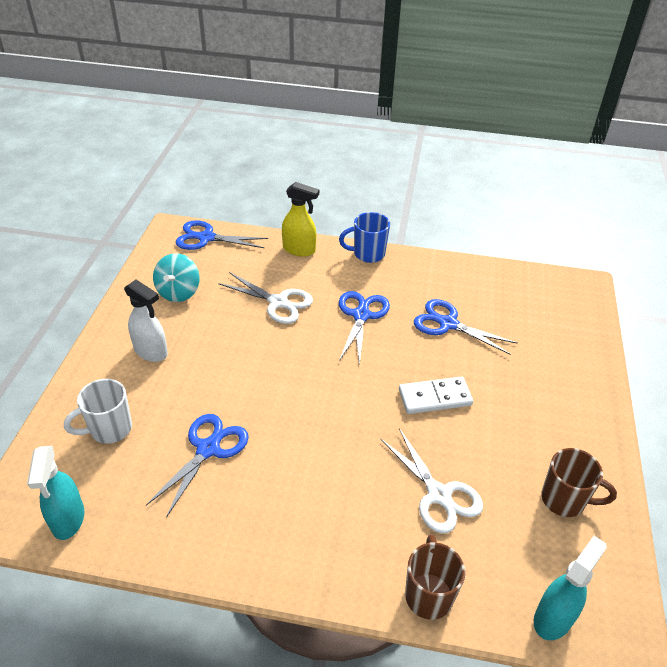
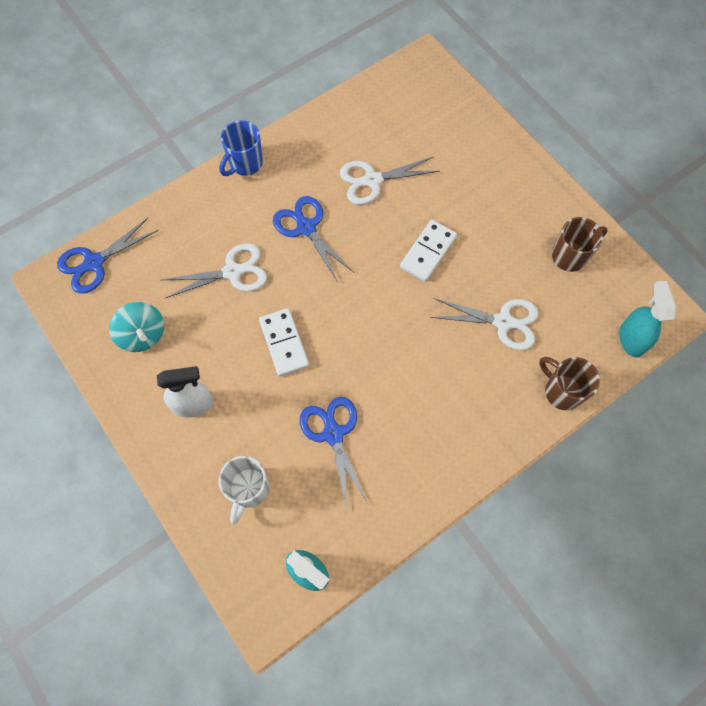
camera: 45 degrees left, 25 degrees up
(254, 366) = (284, 343): none -> white domino
(299, 250) = (187, 206): yellow spray bottle -> none
(448, 324) = (372, 180): blue scissors -> white scissors

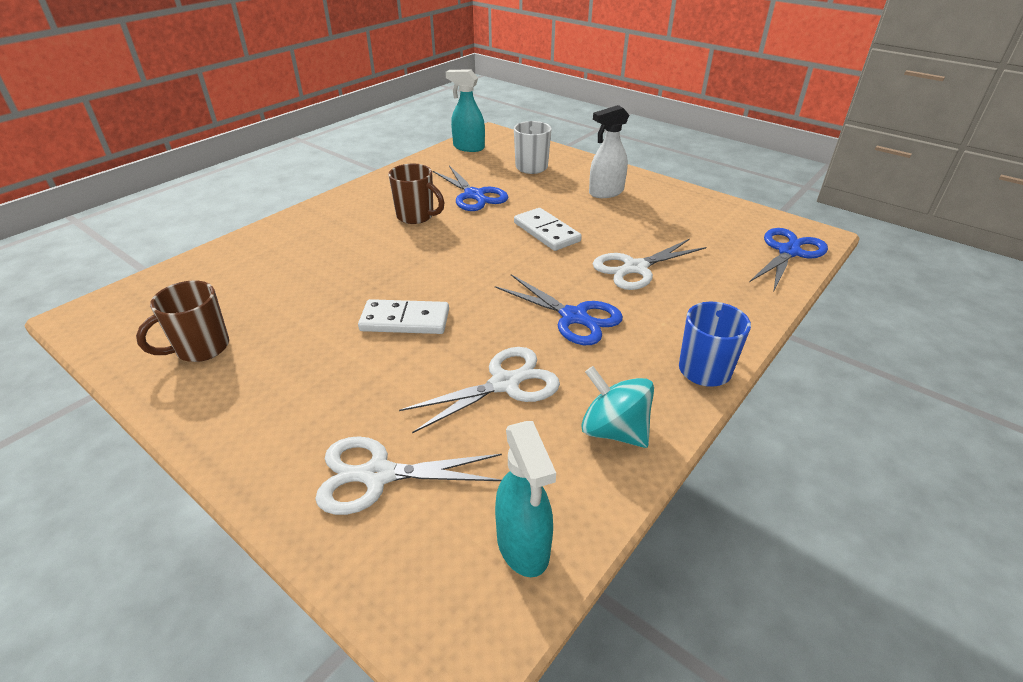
camera: 165 degrees right, 30 degrees down
(143, 335) = (687, 218): turquoise spinning top -> turquoise spinning top (614, 431)
(428, 252) = (405, 320): white domino -> white domino turned 75 degrees clockwise
(503, 322) = (306, 278): white scissors -> white scissors (377, 475)
(561, 391) = (248, 243): brown mug -> brown mug (416, 216)
(631, 339) = (148, 288): turquoise spray bottle -> turquoise spray bottle (523, 546)

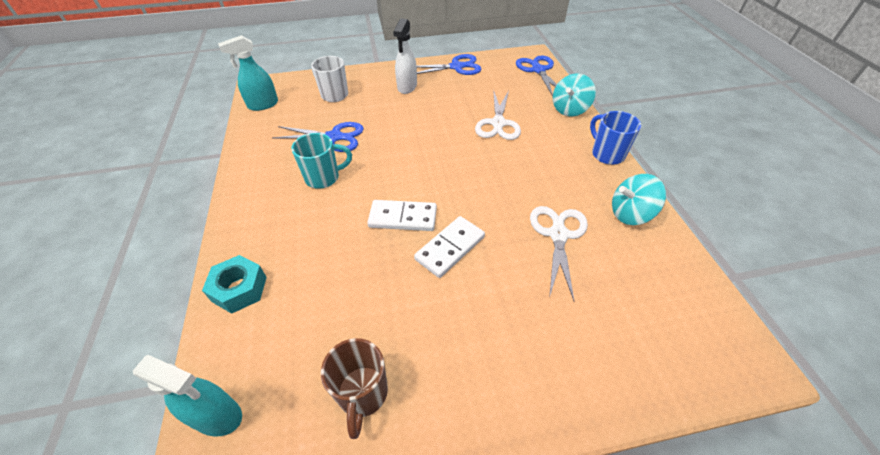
camera: 50 degrees left, 10 degrees up
(258, 244) = (239, 289): none -> turquoise nut
(377, 475) = (600, 339): white scissors -> none
(416, 216) = (323, 178): brown mug -> turquoise mug
(523, 546) = (695, 298): turquoise spray bottle -> turquoise spray bottle (218, 416)
(546, 232) = (421, 133): white domino -> white domino (403, 217)
(574, 317) = (521, 172): blue scissors -> blue scissors (456, 67)
(749, 306) = (569, 109): none -> turquoise spinning top

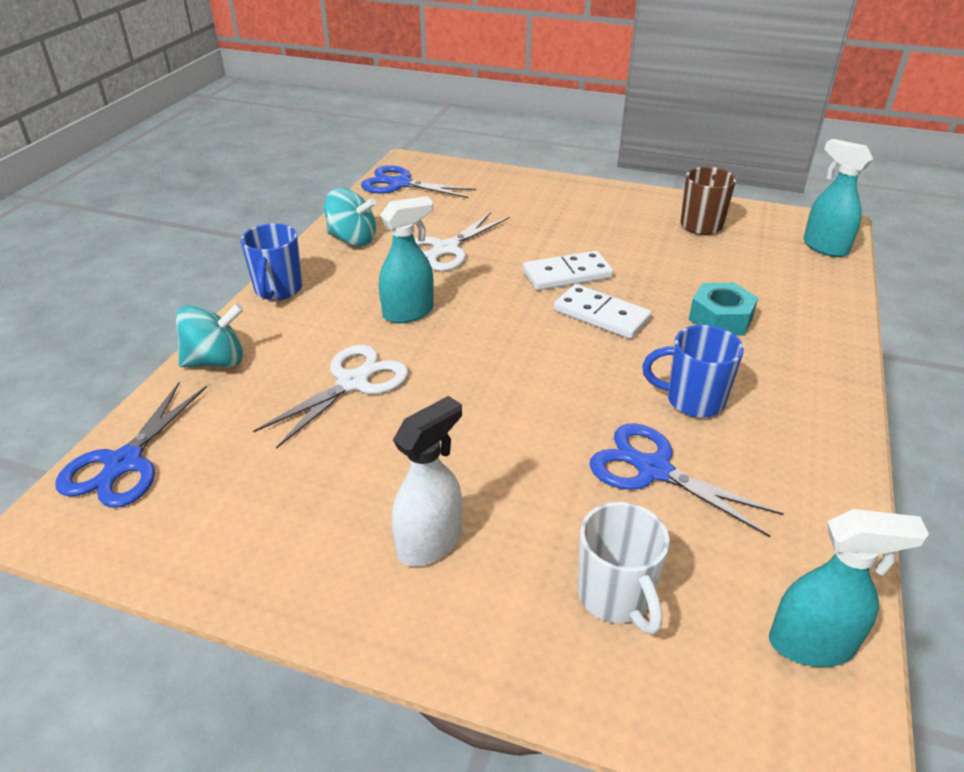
camera: 150 degrees left, 10 degrees down
(239, 289) = (818, 314): turquoise nut -> turquoise nut (720, 319)
(323, 178) = (693, 400): turquoise mug -> blue mug
(456, 67) = (261, 558): blue scissors -> blue scissors (400, 184)
(518, 170) = (409, 312): none -> turquoise spray bottle

